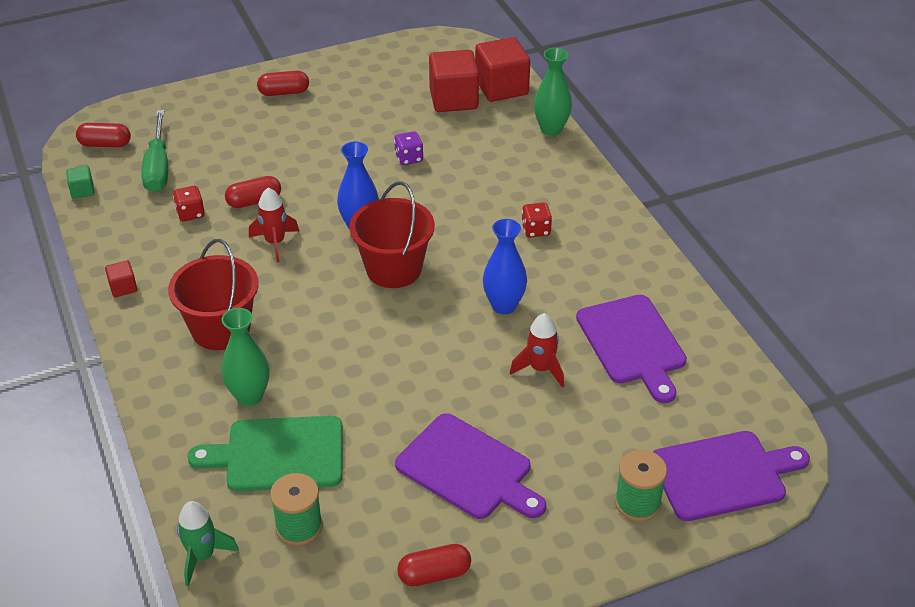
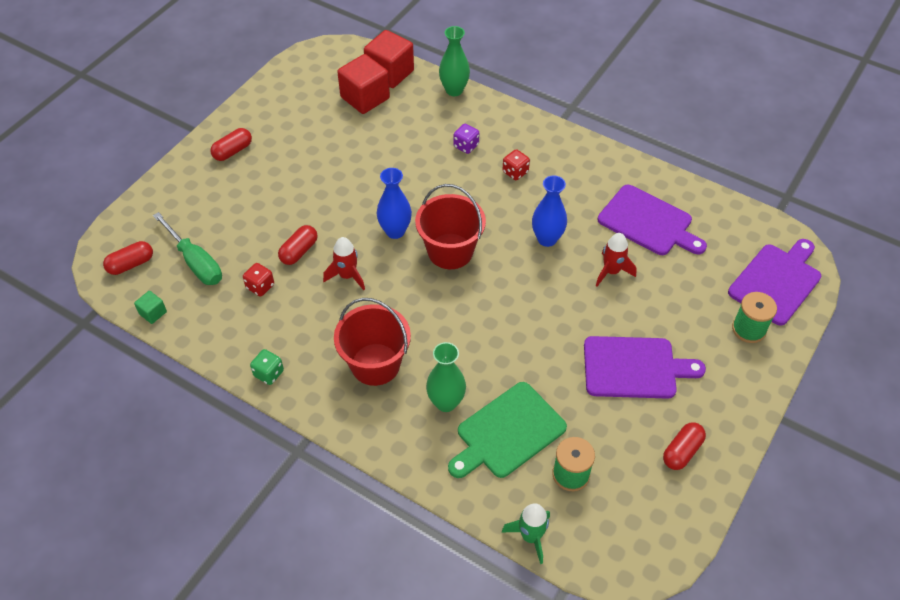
camera: 35 degrees left, 10 degrees up
(123, 287) = (269, 373): red cube -> green dice
(409, 158) = (378, 160): purple dice -> purple dice (466, 146)

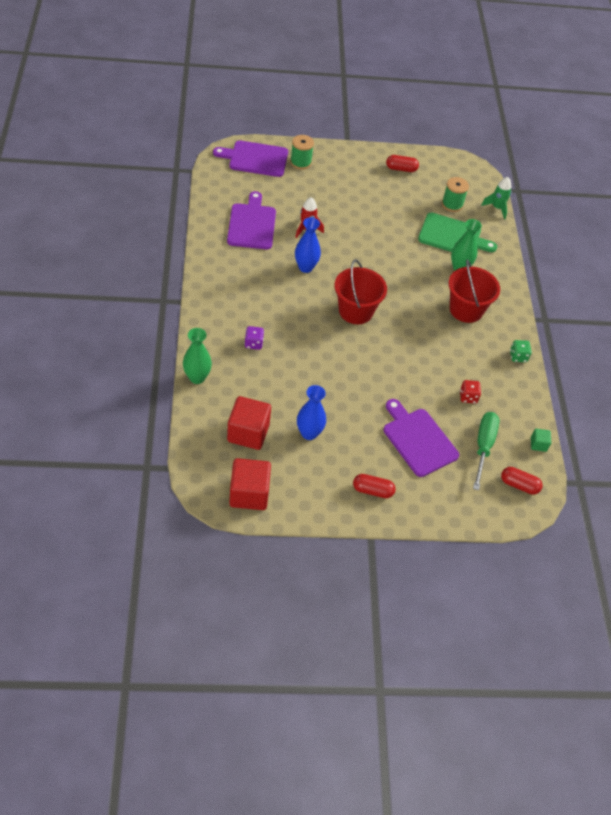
camera: 130 degrees left, 0 degrees up
(299, 251) = (424, 392): red capsule -> none
(347, 276) = (420, 355): red rocket -> none
(390, 73) = (206, 431): red cube -> red cube (249, 493)
(395, 231) = (364, 347): blue vase -> blue vase (309, 433)
(515, 172) = (258, 305): red dice -> none
(634, 368) = (367, 200): purple cutting board -> purple cutting board (418, 439)

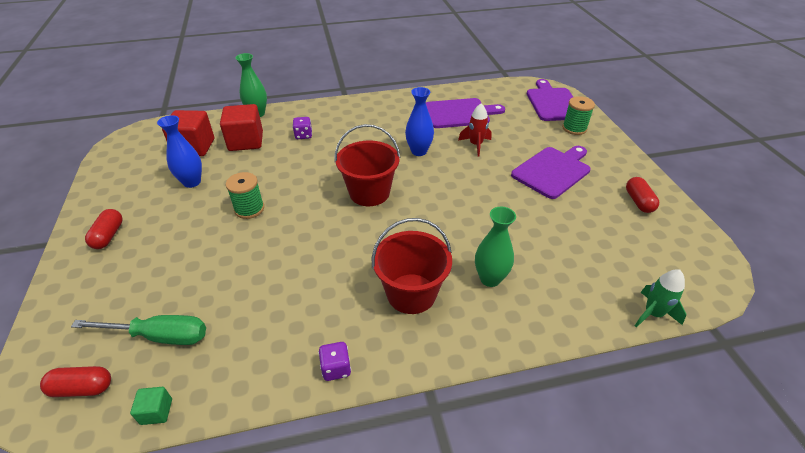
camera: 85 degrees right, 10 degrees down
(249, 493) = (123, 157): red cube -> red cube (246, 141)
(418, 439) = (177, 266): purple cutting board -> purple cutting board (553, 171)
(452, 204) = (614, 258): green spool -> green spool (249, 209)
(452, 236) = (549, 265): green cutting board -> none
(468, 397) = (248, 310): red dice -> none
(518, 356) = (336, 368): green dice -> purple dice
(519, 485) = (82, 388): red capsule -> red capsule turned 75 degrees clockwise

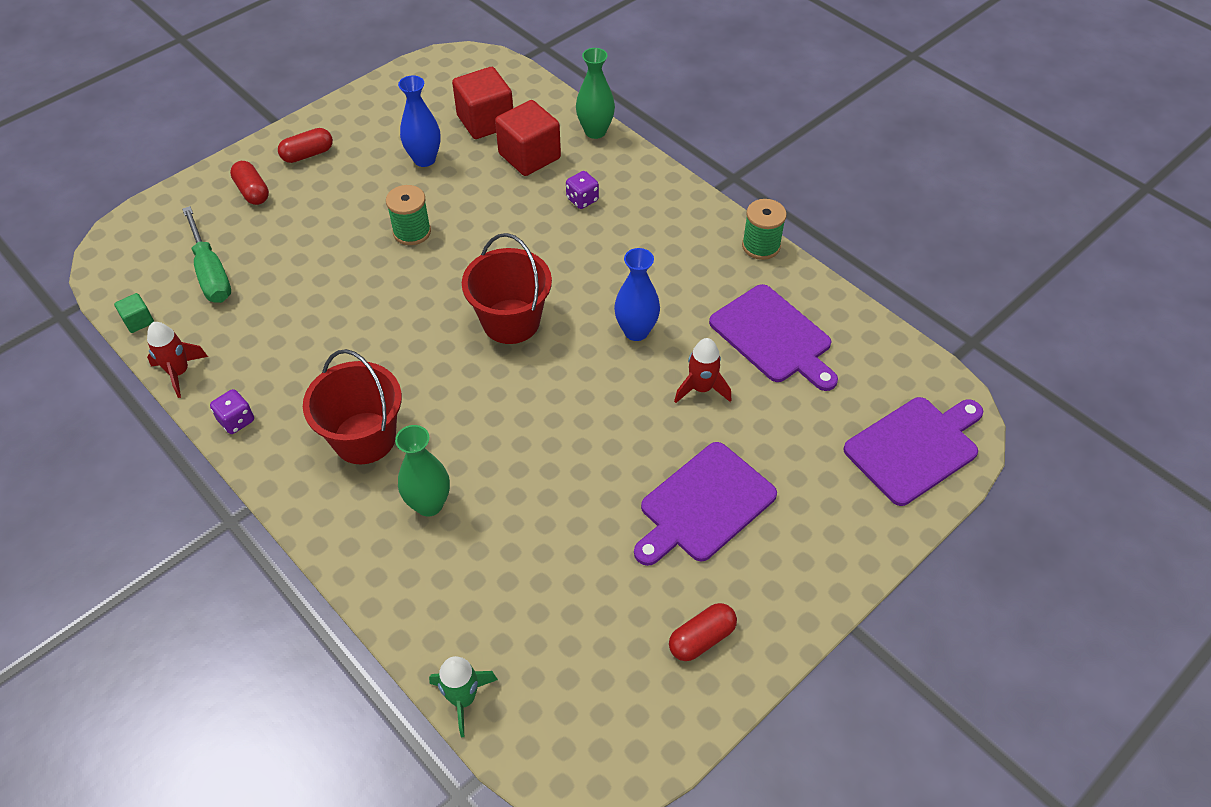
camera: 60 degrees right, 10 degrees up
(82, 388) = (139, 260): red capsule -> red capsule (252, 191)
(249, 395) = (179, 372): none -> red rocket
(553, 171) = (704, 505): purple cutting board -> purple cutting board turned 120 degrees clockwise
(574, 128) = (853, 501): green spool -> green spool (761, 246)

